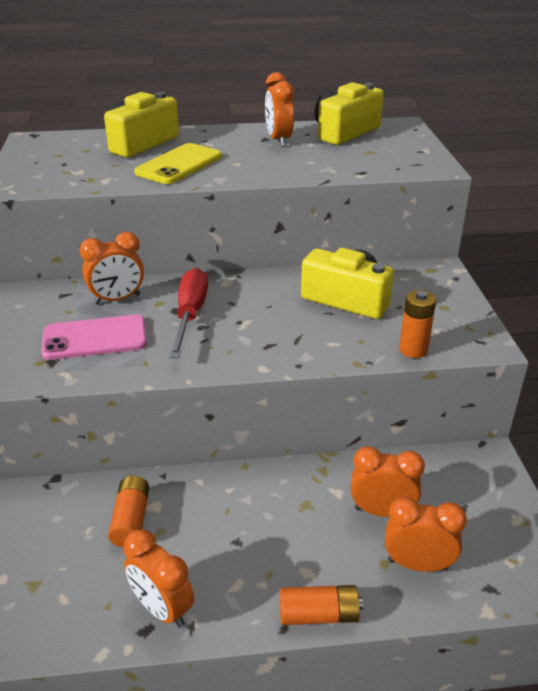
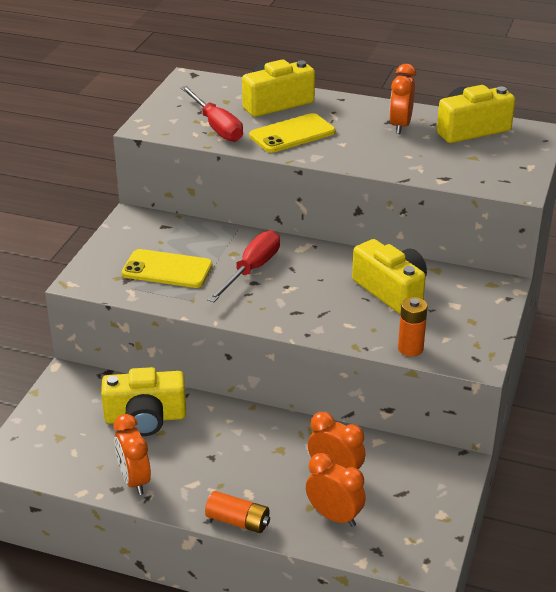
camera: 25 degrees right, 0 degrees up
(92, 173) = (216, 127): none -> red screwdriver
(95, 338) = (167, 269): pink phone -> yellow phone
(117, 299) = (203, 241): orange clock -> none
(131, 520) = (145, 418): orange battery -> yellow camera

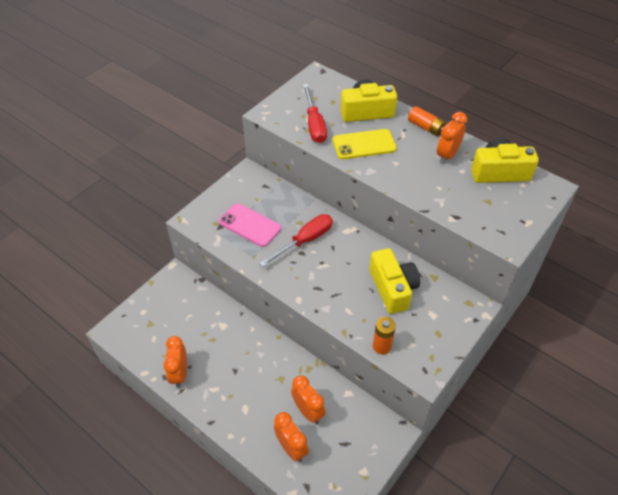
camera: 20 degrees right, 15 degrees up
(145, 418) = (208, 324): yellow camera -> none
(167, 269) = (249, 225): yellow phone -> pink phone
(238, 521) = (228, 430): orange battery -> orange battery (426, 127)

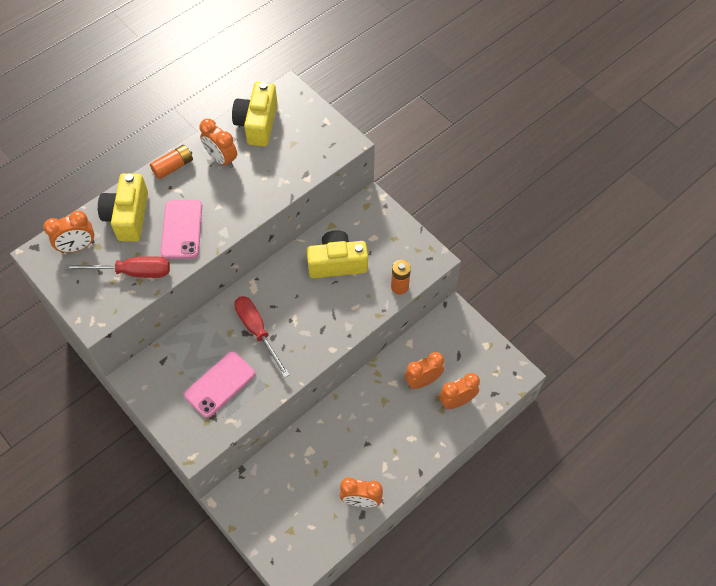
camera: 80 degrees left, 10 degrees up
(329, 91) = (78, 247): none -> orange clock
(364, 144) = (182, 229): yellow phone -> pink phone

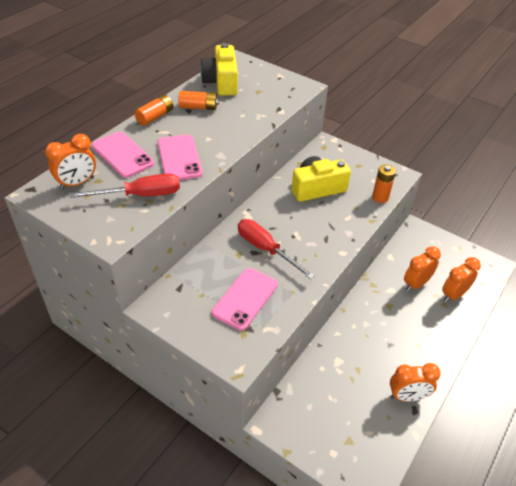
camera: 15 degrees left, 15 degrees down
(128, 216) = (122, 155): yellow camera -> pink phone
(221, 159) = (198, 107): orange clock -> orange battery

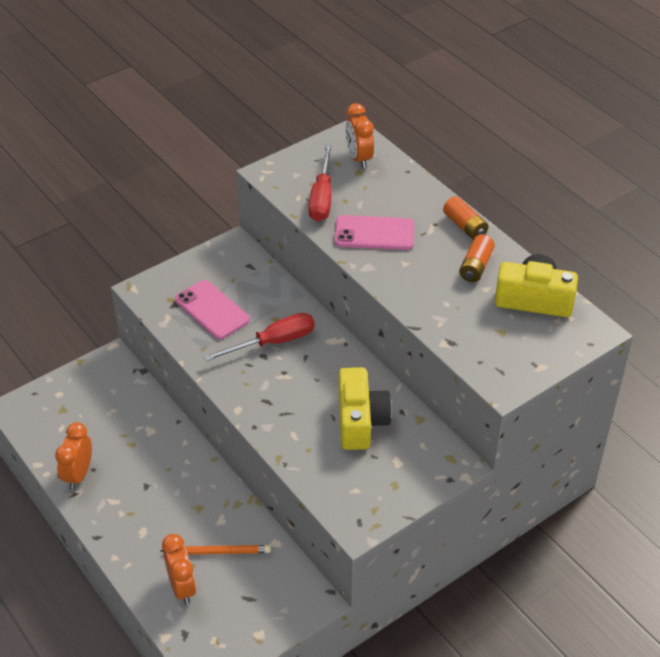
camera: 110 degrees right, 0 degrees up
(122, 155) = (396, 192): pink phone -> none
(380, 197) = (317, 484): orange battery -> none
(416, 284) = (217, 552): orange clock -> orange pencil

